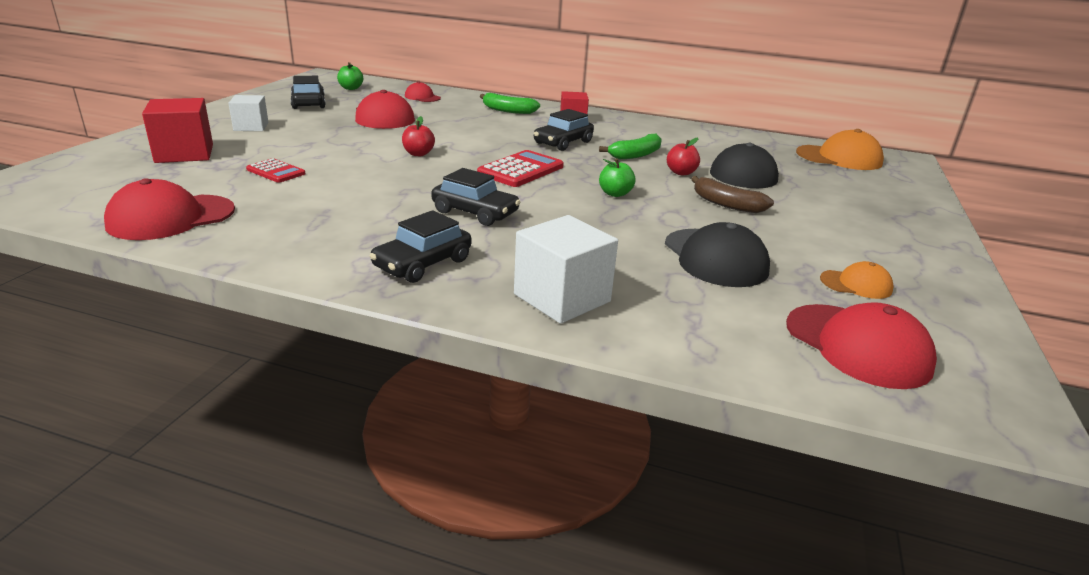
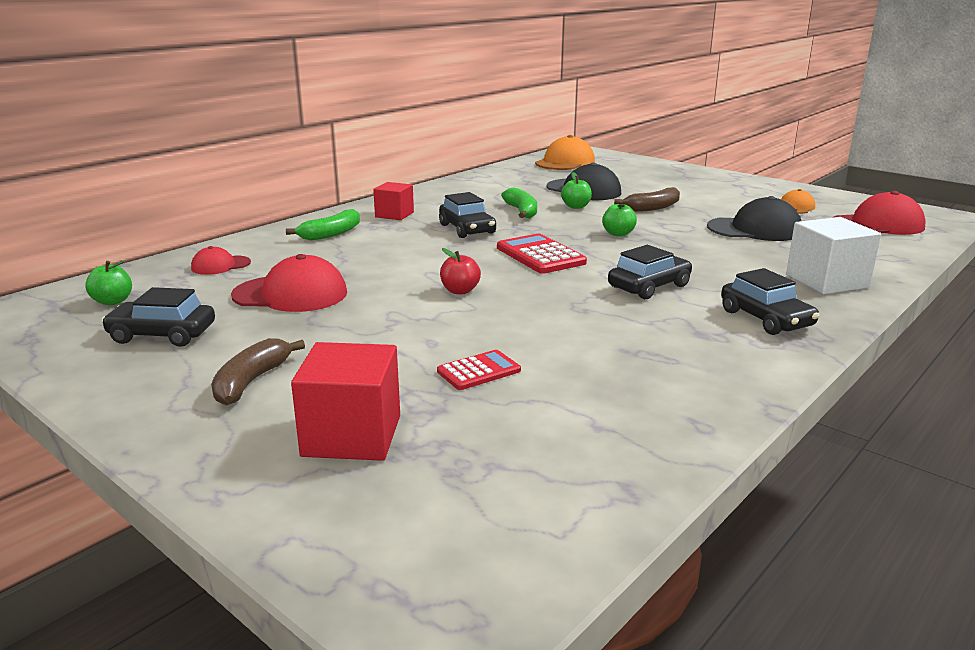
camera: 65 degrees left, 5 degrees down
(171, 217) = (625, 442): red cap -> none
(251, 127) = (251, 381): white cube -> brown banana
(681, 173) = (576, 206): red apple -> green apple

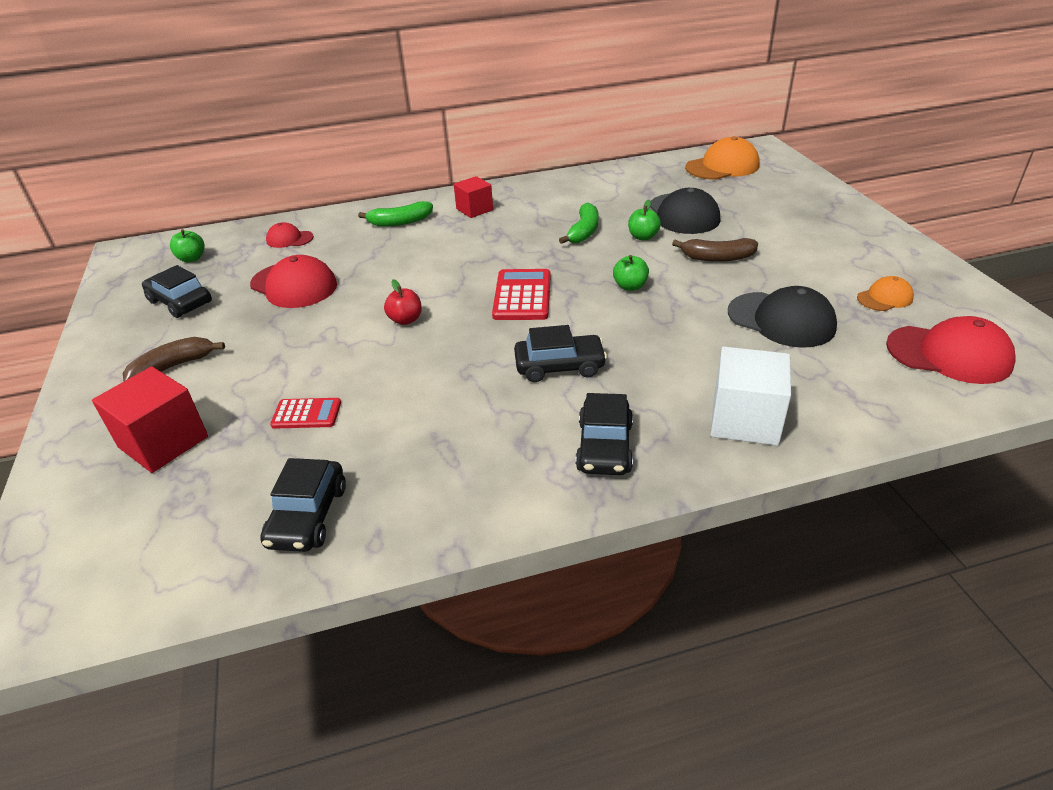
camera: 35 degrees right, 15 degrees up
(467, 229) = (507, 243): black car -> black car (308, 516)

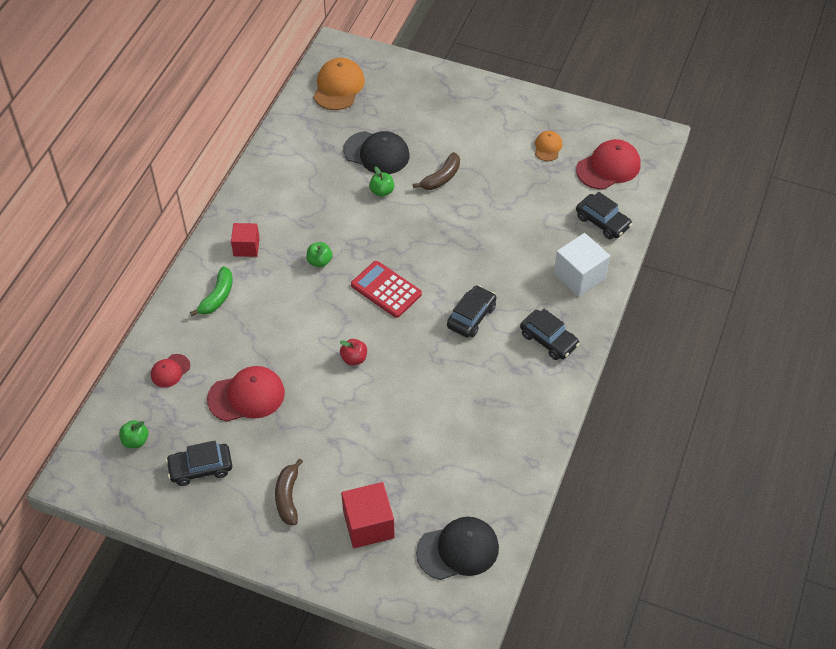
camera: 55 degrees left, 15 degrees up
(306, 414) = (405, 448): red calculator -> none
(308, 516) = (491, 481): black car -> black car (602, 222)
(584, 232) = (343, 213): green banana -> none
(630, 286) = (429, 236): green apple -> green apple (319, 261)
(781, 320) = (524, 201): black cap -> black cap (458, 550)

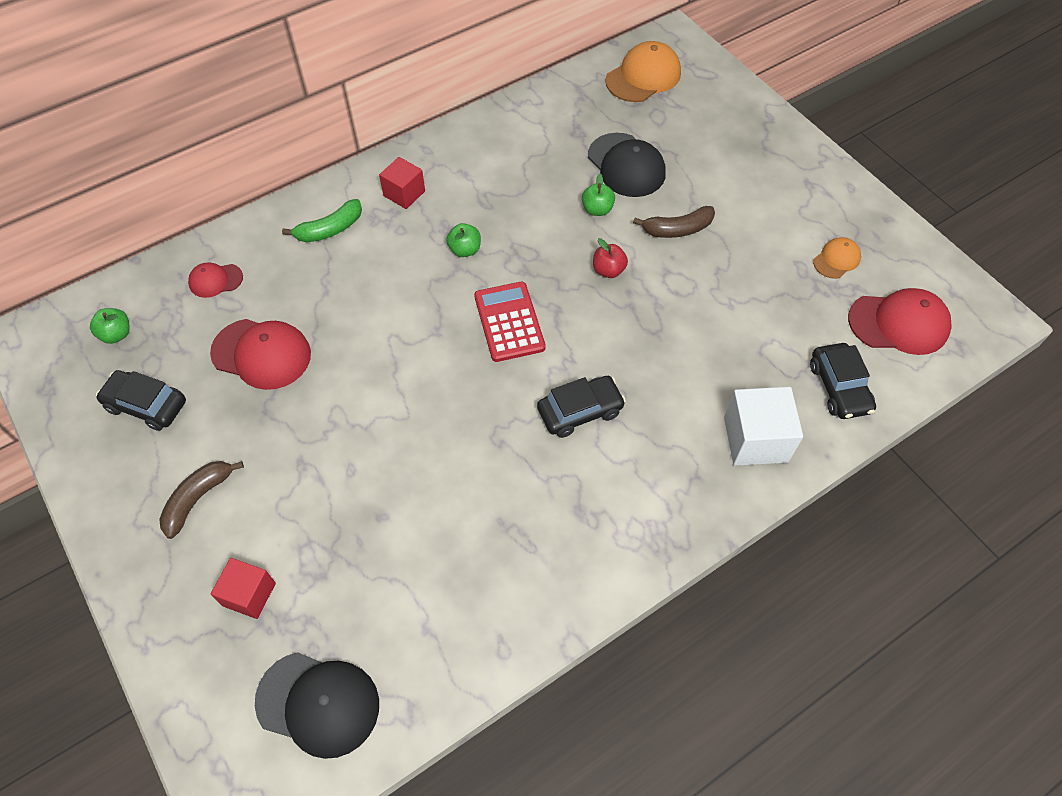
camera: 35 degrees right, 5 degrees up
(354, 358) = (407, 381): red apple -> red apple (608, 270)
(368, 525) = (249, 594): red cube -> red cube, size x0.65
(548, 340) = (651, 498): black car -> none

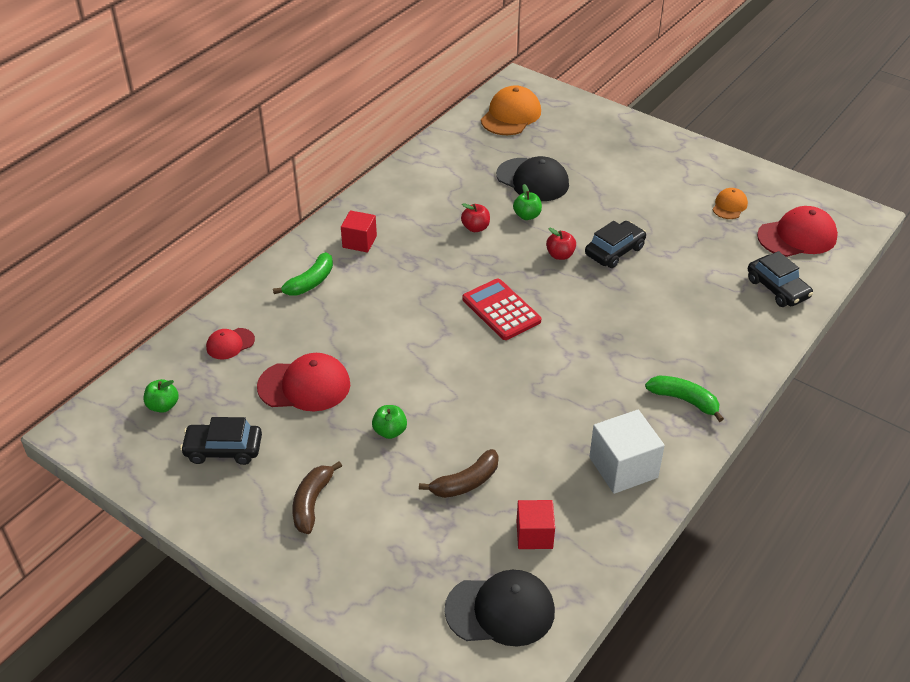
camera: 20 degrees left, 15 degrees down
(249, 594) = (398, 555): red cube -> red cube (534, 535)
(465, 250) = (435, 269): green apple -> green apple (390, 431)
(534, 210) = (475, 228): none -> red apple
(580, 411) = (593, 355): black car -> black car (614, 251)
(654, 503) = (684, 400): none -> green banana
(677, 229) = (598, 214): brown banana -> brown banana (465, 482)
(755, 439) = (736, 338): white cube -> white cube (623, 467)

